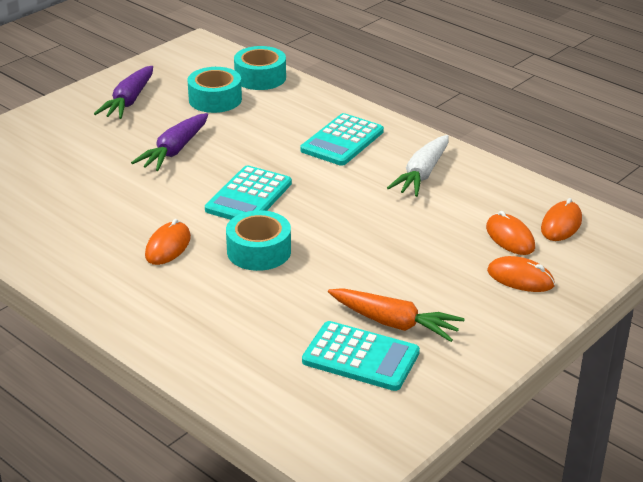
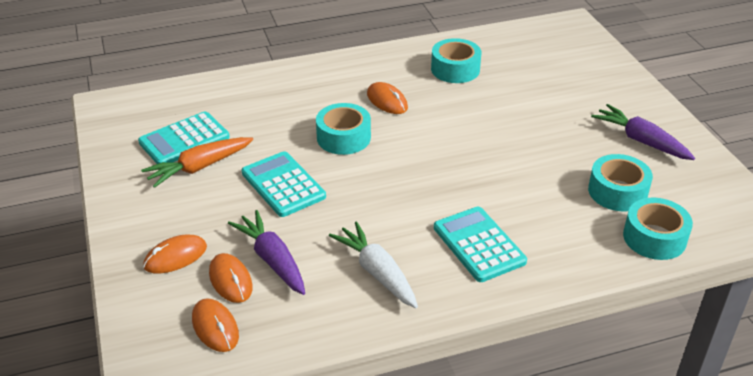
camera: 120 degrees right, 5 degrees up
(67, 222) = (455, 69): none -> turquoise tape
(174, 151) = (529, 141): purple carrot -> purple carrot (272, 260)
(248, 196) = (424, 156): turquoise calculator -> turquoise calculator (283, 185)
(510, 237) = (231, 280): orange mouse -> orange mouse turned 60 degrees clockwise

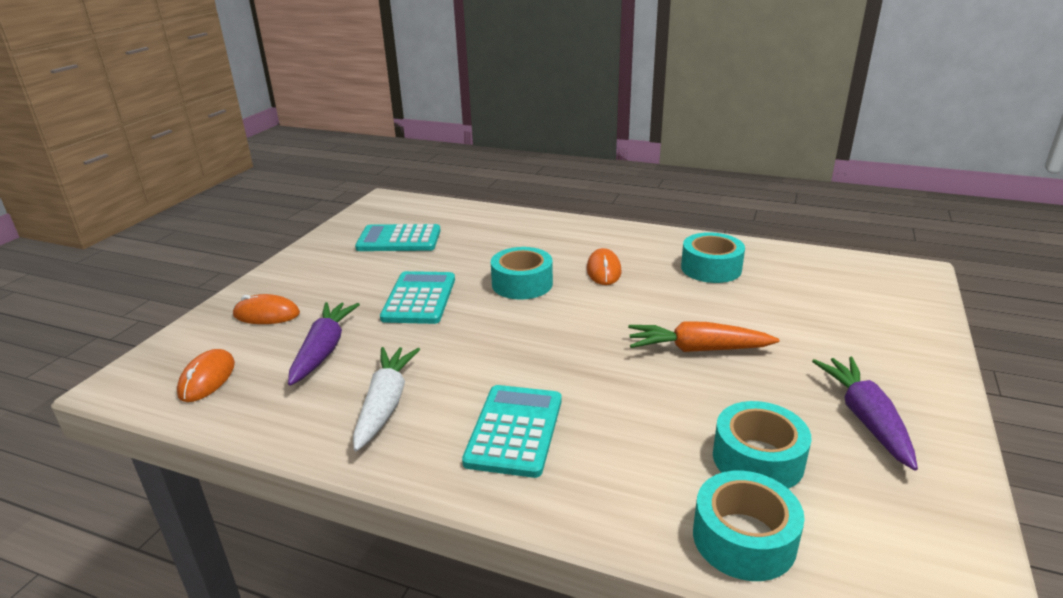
camera: 40 degrees right, 10 degrees down
(199, 167) = (379, 261): orange carrot -> orange carrot (697, 349)
(231, 280) = (272, 350): orange mouse -> none

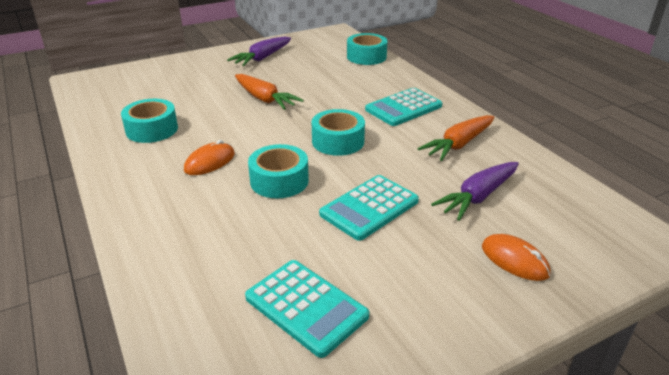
camera: 140 degrees left, 5 degrees up
(207, 379) = (578, 214): orange mouse -> none
(385, 404) = (458, 144): white carrot -> orange carrot
(758, 459) = (324, 65): turquoise tape -> turquoise tape (338, 141)

